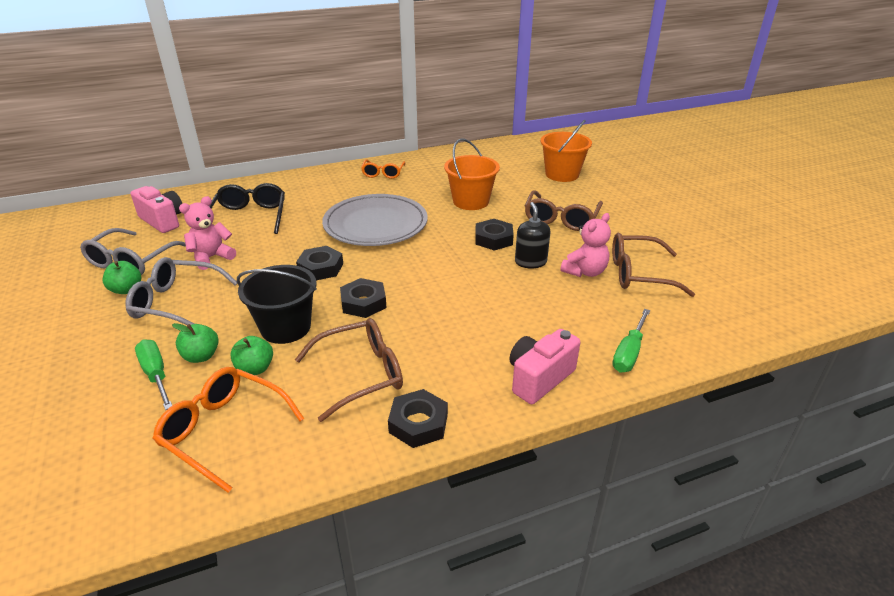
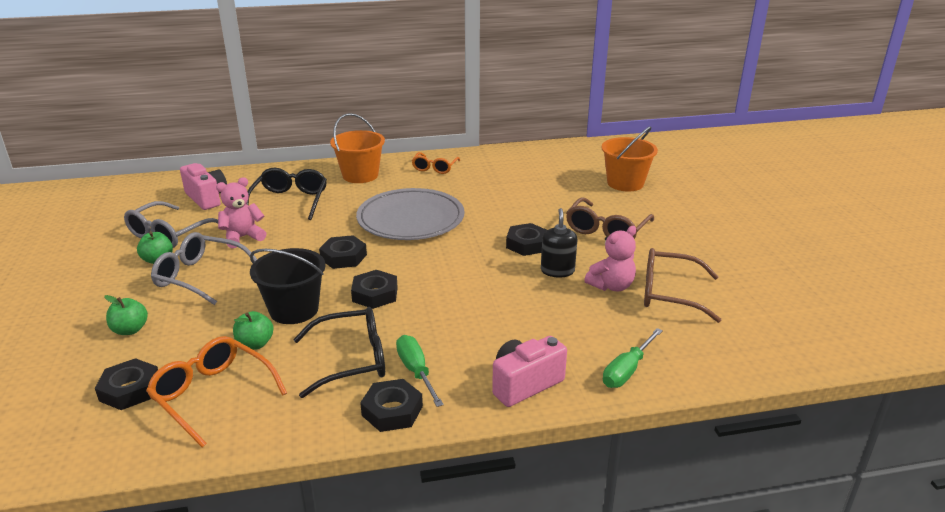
camera: 10 degrees right, 5 degrees down
(130, 436) = (130, 389): none -> black nut
(156, 374) = (165, 339): green screwdriver -> green screwdriver (416, 371)
(201, 356) = (209, 327): green apple -> green apple (130, 330)
(361, 374) = (352, 360): brown glasses -> black glasses
(471, 201) = (516, 204): orange bucket -> orange bucket (360, 175)

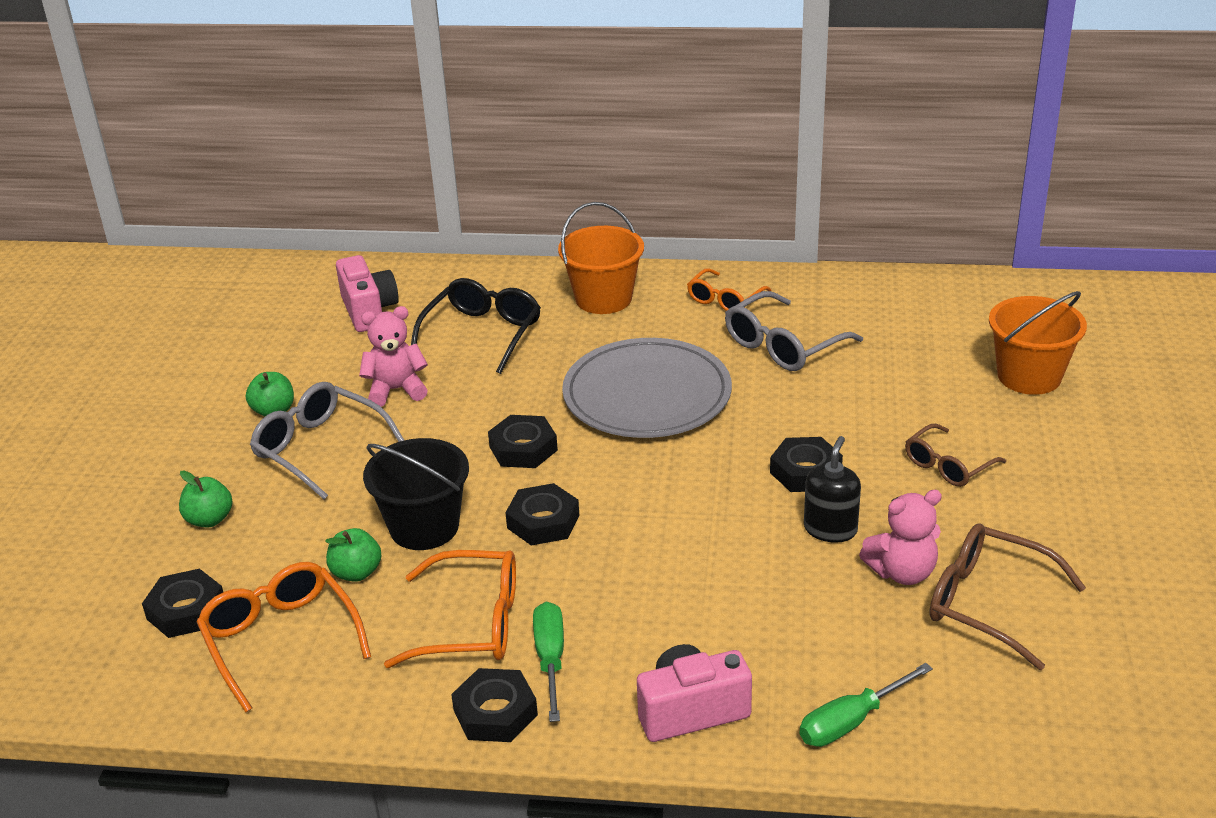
camera: 20 degrees right, 5 degrees up
(169, 234) = (300, 368): grey glasses -> grey glasses (783, 346)
(352, 360) = (472, 623): black glasses -> orange glasses
(606, 230) = (947, 466): brown glasses -> brown glasses, size x0.65

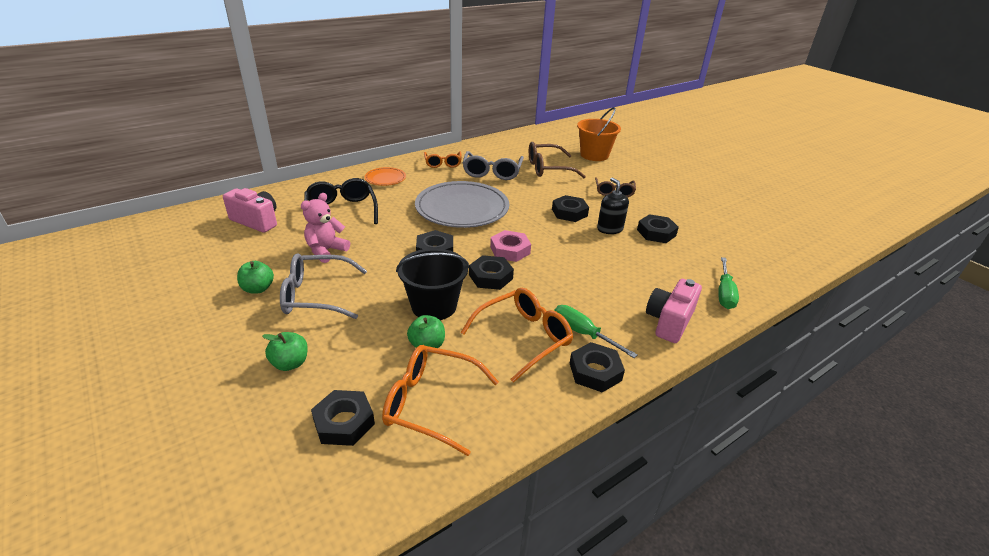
camera: 45 degrees left, 0 degrees up
(603, 299) = (385, 178): orange bucket -> orange plate
(623, 494) = (510, 250): none -> pink nut
(902, 572) = (656, 233): pink teddy bear -> black nut
(987, 603) = (697, 231): brown glasses -> brown glasses (548, 168)

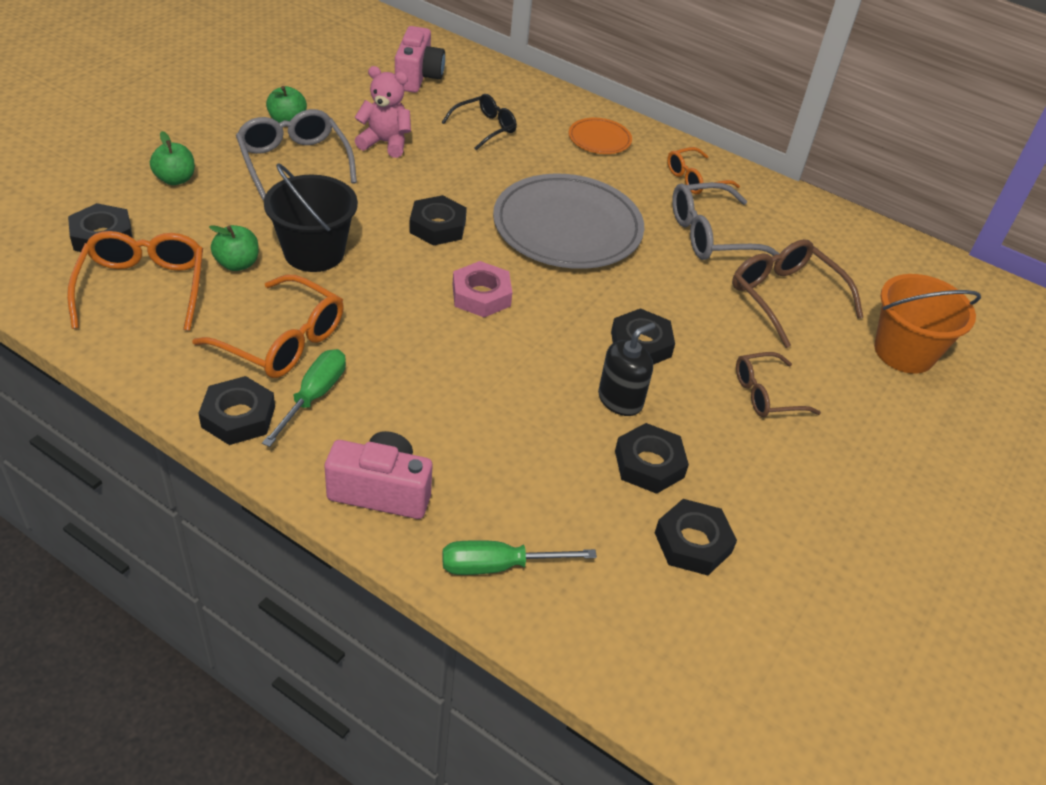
camera: 65 degrees right, 10 degrees up
(341, 210) = (485, 128): black glasses -> black glasses, size x0.65
(490, 277) = (402, 288): black nut -> black nut (692, 542)

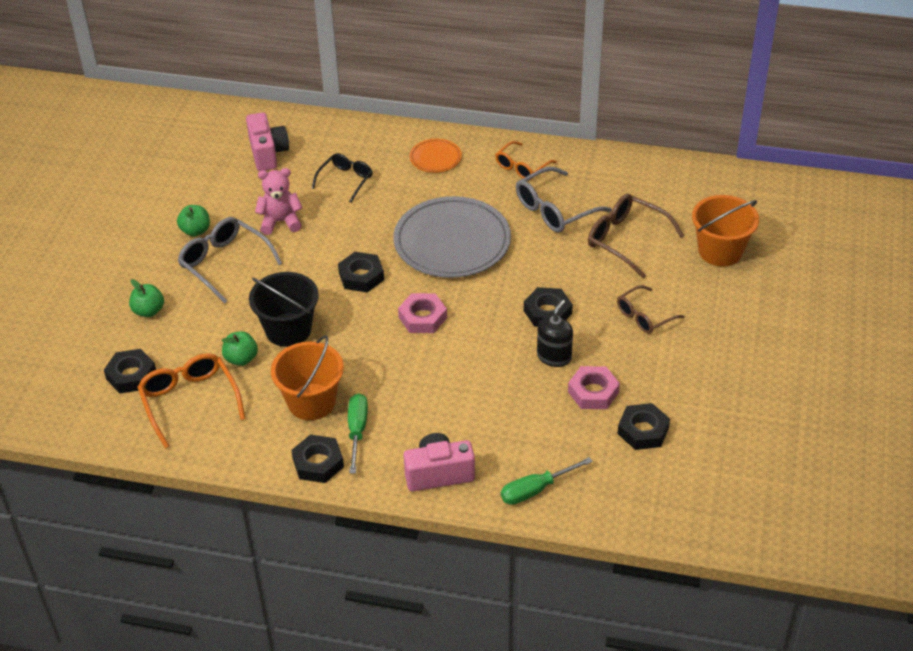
camera: 15 degrees left, 0 degrees up
(283, 341) = (311, 402): orange glasses -> orange bucket
(649, 464) = (593, 392): black nut -> pink nut

